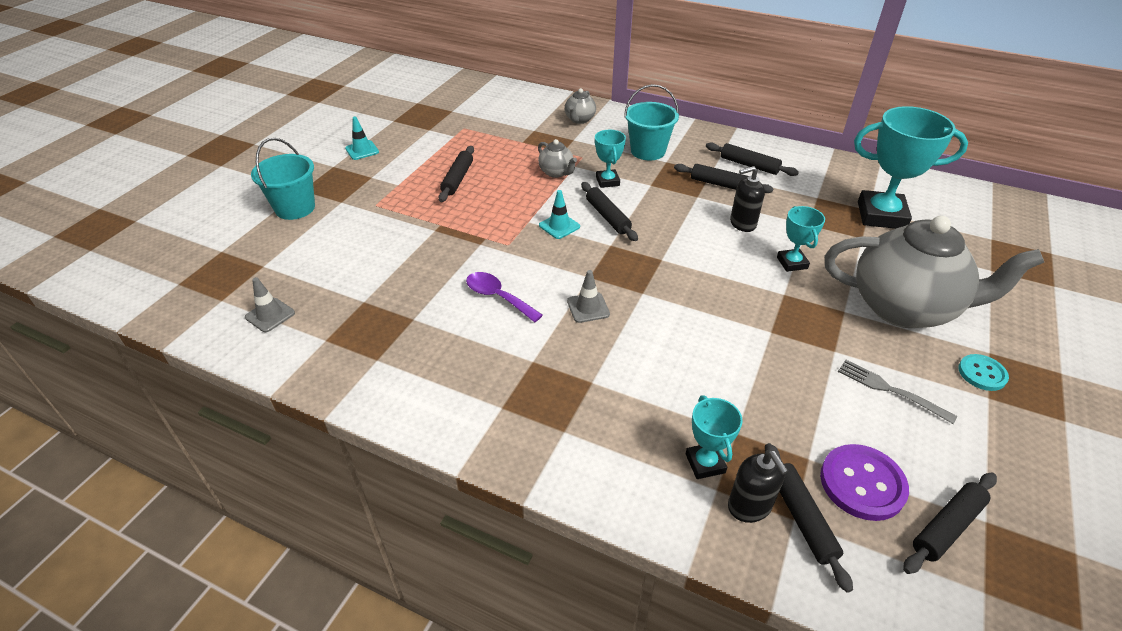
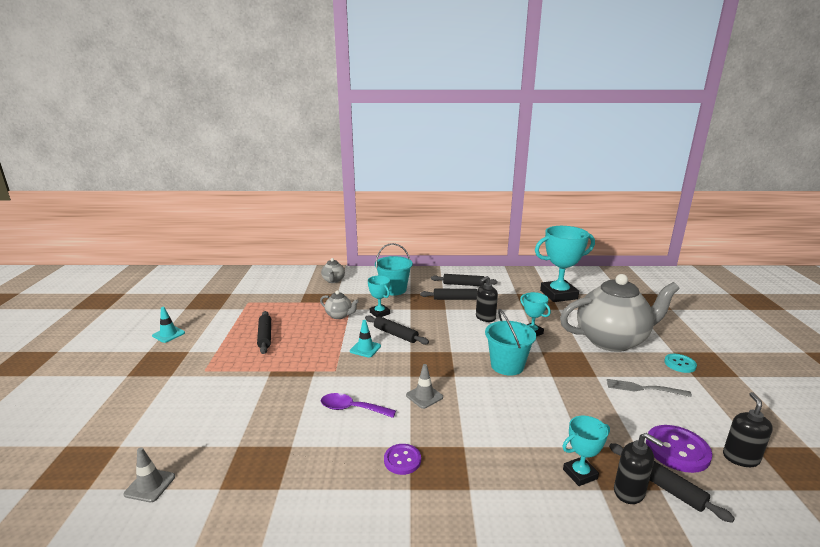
camera: 25 degrees left, 20 degrees down
(295, 208) = (127, 391): turquoise bucket -> turquoise bucket (507, 365)
(514, 374) = (402, 460): none -> purple button
(705, 463) = (580, 474): turquoise trophy -> turquoise trophy turned 75 degrees counterclockwise
(947, 527) = (740, 458): black rolling pin -> black soap dispenser

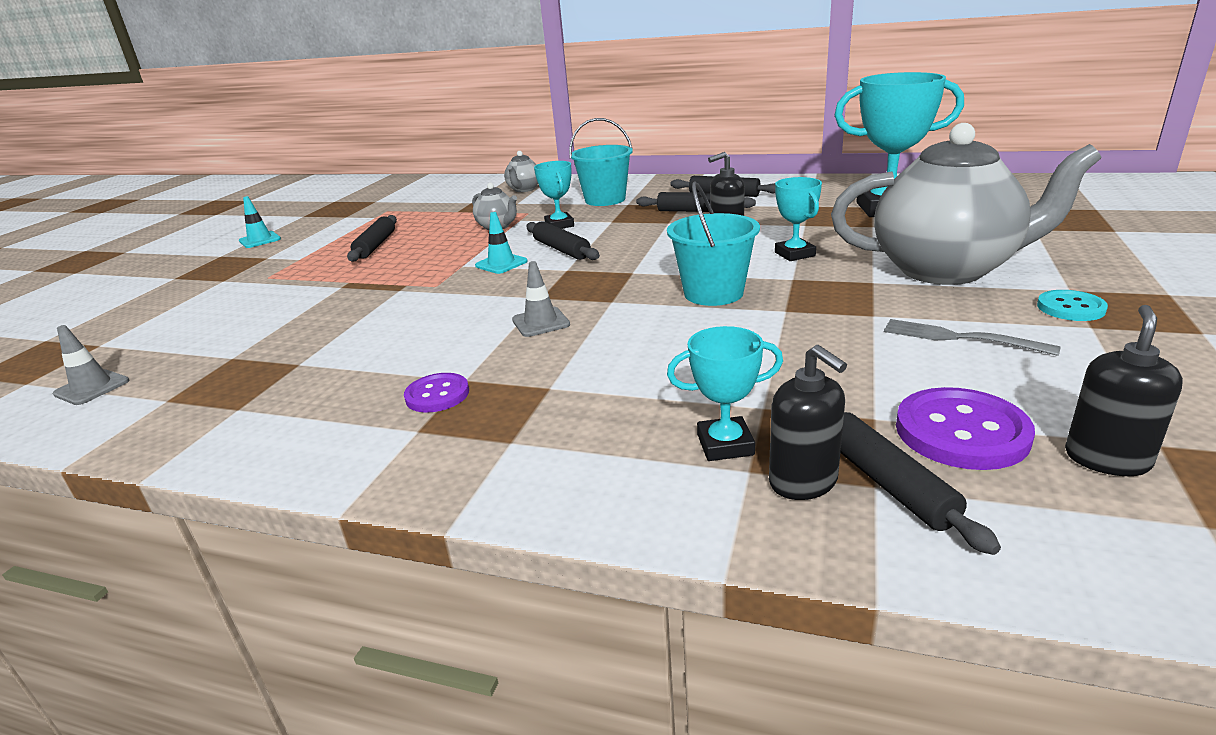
camera: 20 degrees right, 5 degrees up
(352, 409) = (419, 329): purple spoon -> none

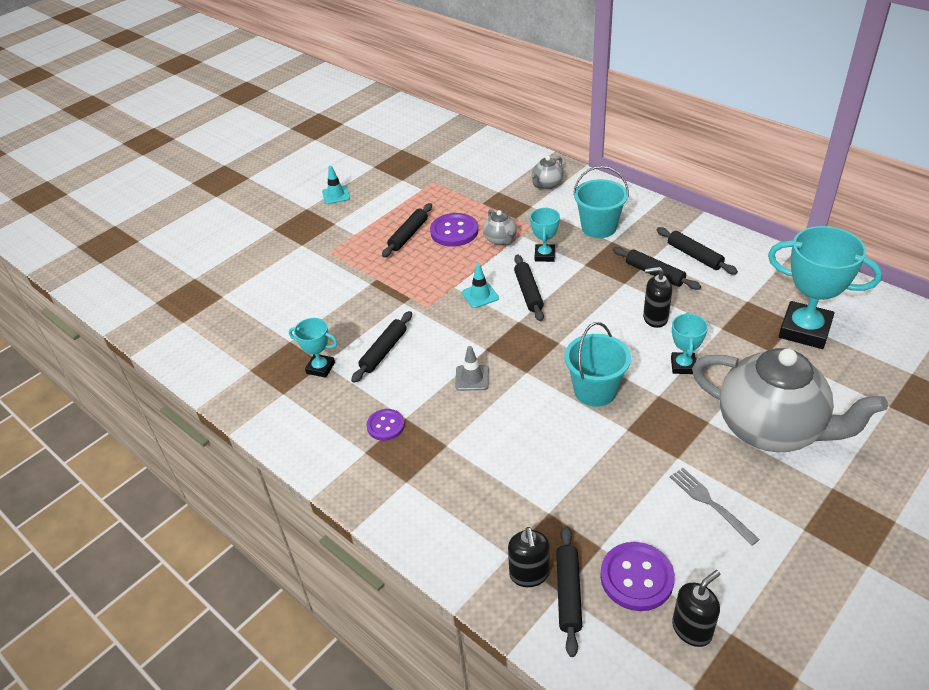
camera: 25 degrees right, 15 degrees up
(92, 387) = (215, 341): grey traffic cone -> none
(393, 331) = (384, 351): none -> black rolling pin
(435, 232) = (454, 231): none -> purple button
(725, 445) = (509, 532): turquoise trophy -> turquoise trophy (320, 368)
(1070, 308) = (811, 506): turquoise button -> none

